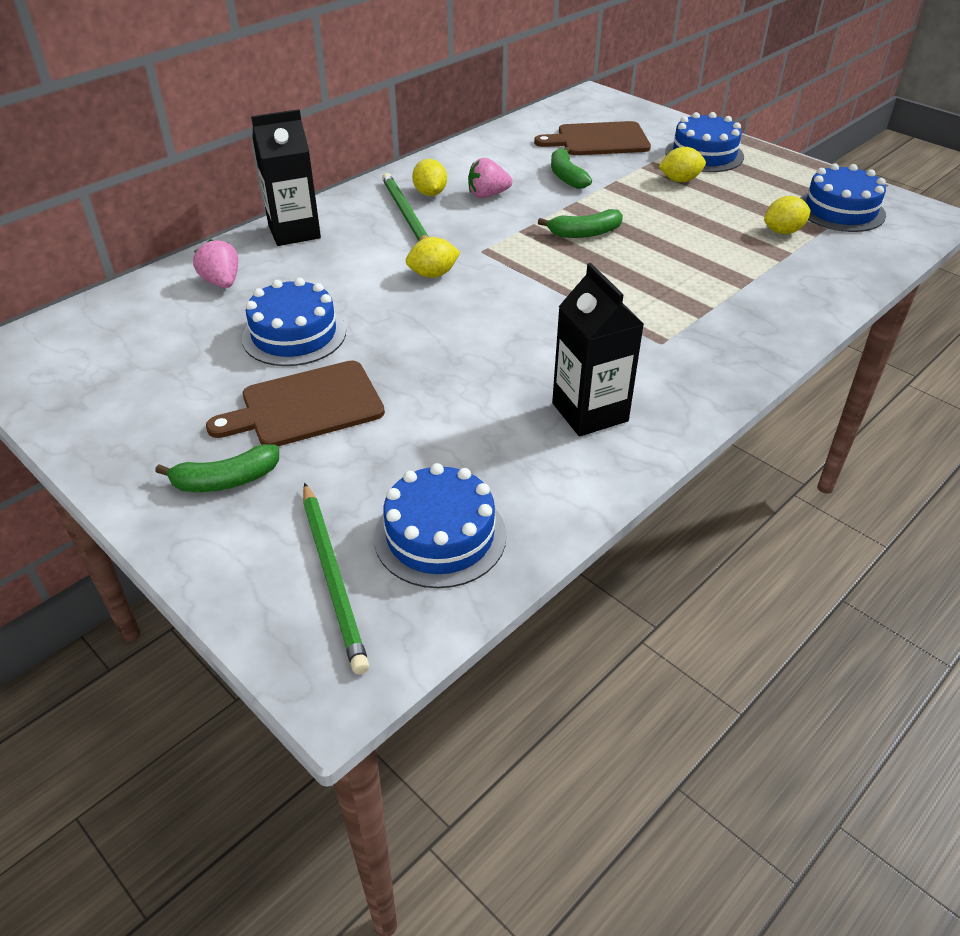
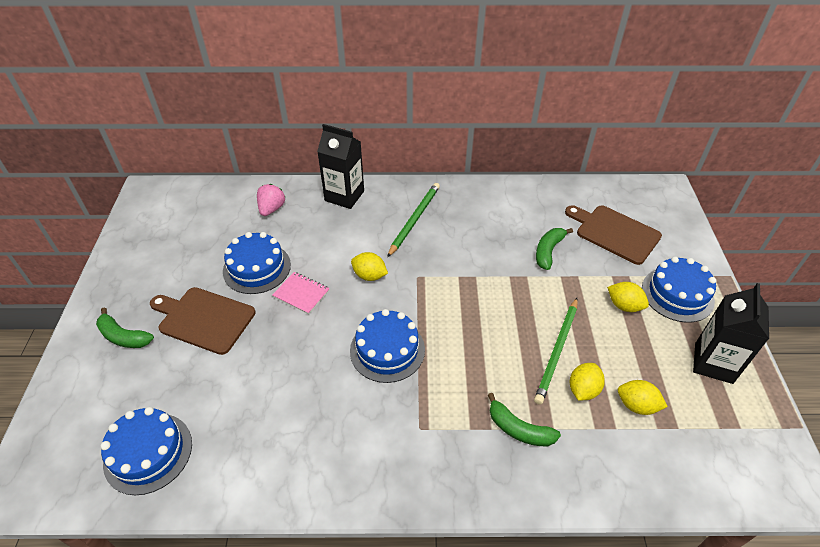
camera: 45 degrees right, 5 degrees up
(333, 577) = (86, 432): green pencil -> green pencil (557, 351)
(384, 325) = (301, 294): none -> pink notebook
(430, 193) = (448, 212): yellow lemon -> yellow lemon (583, 389)
(487, 195) = (478, 235): pink strawberry -> none
(585, 233) = (495, 306): green banana -> green banana (519, 429)
(590, 412) = (312, 442): black carton -> black carton (713, 363)
(840, 210) = (716, 421): blue cake -> blue cake (387, 350)

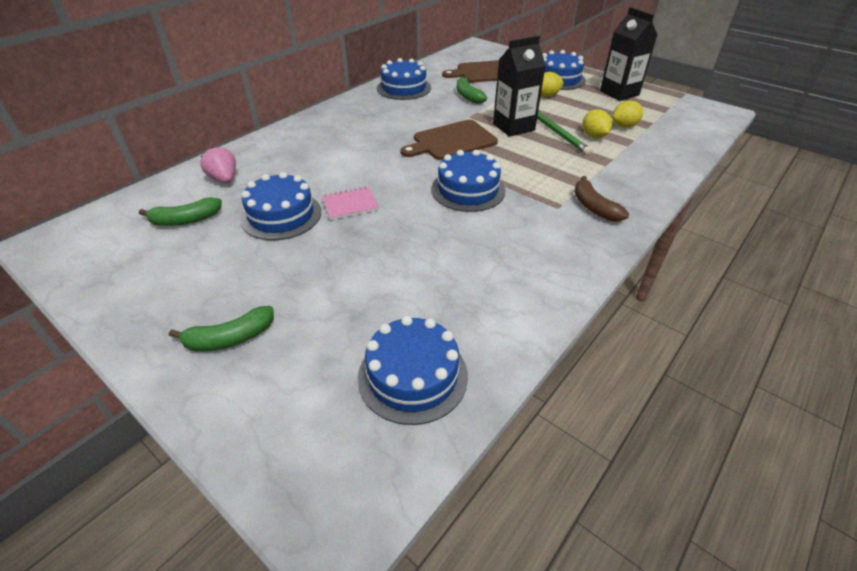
camera: 50 degrees left, 5 degrees down
(204, 319) = (293, 271): brown cutting board -> brown cutting board (451, 141)
(344, 196) = (277, 141): black carton -> black carton (513, 127)
(369, 276) = (382, 166): yellow lemon -> none
(414, 220) = (358, 125): green pencil -> none
(446, 457) = (594, 207): none -> brown banana
(509, 202) = (404, 88): none -> blue cake
(519, 429) = (600, 170): green banana -> green banana (186, 220)

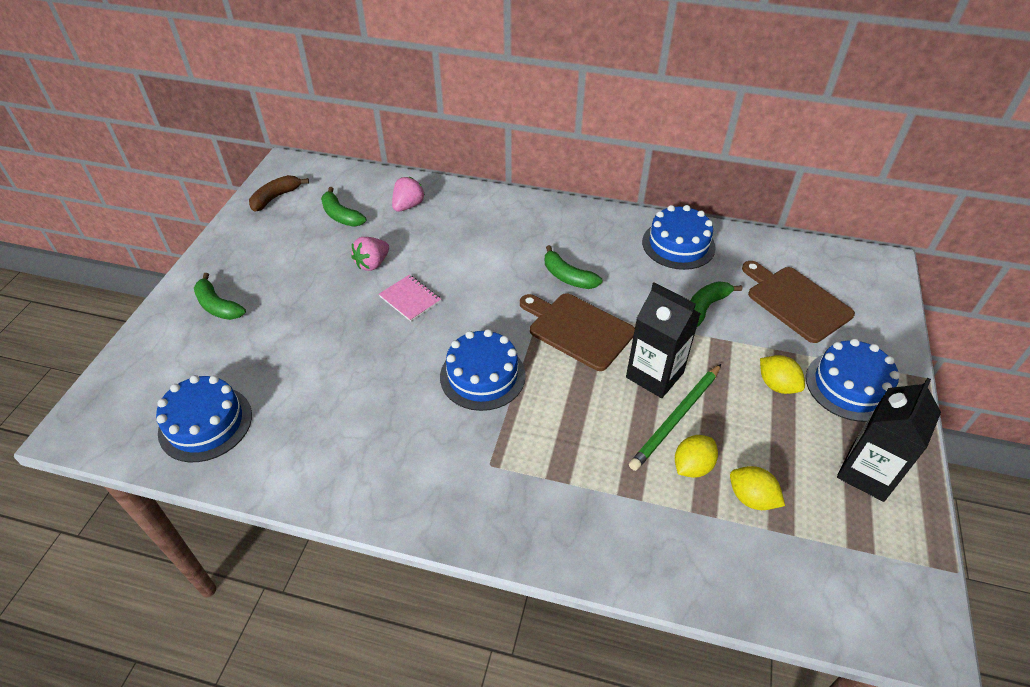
camera: 65 degrees right, 5 degrees up
(281, 215) = (372, 264): blue cake -> pink strawberry
(395, 131) = (568, 277): none -> green banana
(594, 207) = (508, 500): brown banana -> brown banana (275, 197)

